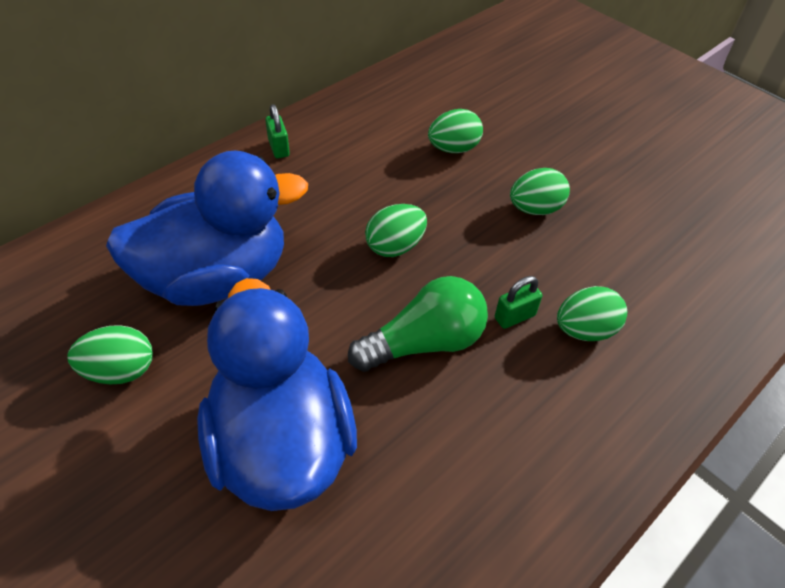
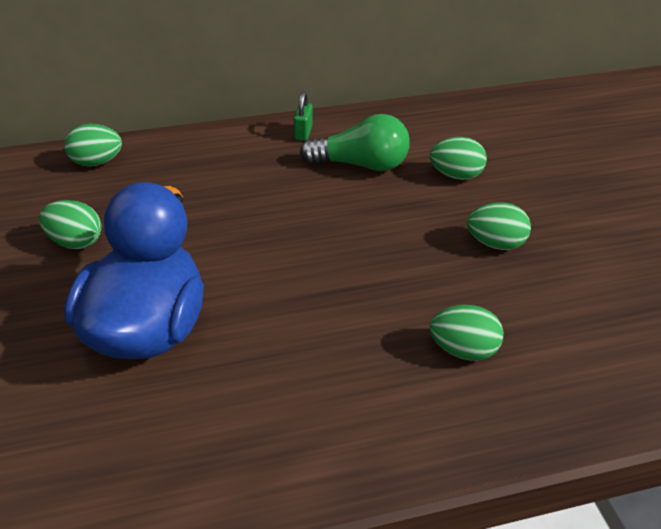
camera: 30 degrees right, 10 degrees down
(217, 277) = (186, 206): blue duck -> none
(395, 246) = (343, 231): green egg -> green egg (96, 162)
(424, 342) = (311, 307): green light bulb -> green light bulb (361, 165)
(514, 317) = (406, 317): green padlock -> none

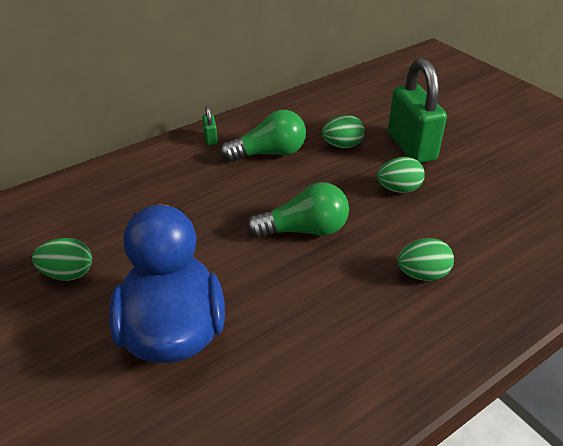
camera: 20 degrees left, 0 degrees up
(96, 162) = (49, 201): green egg -> none
(351, 262) = (304, 230): none -> green light bulb
(545, 196) = (411, 146): none -> green padlock

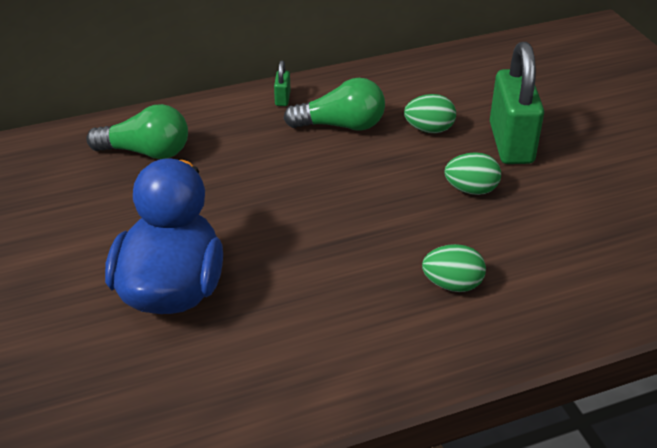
camera: 15 degrees right, 0 degrees up
(68, 274) = (89, 216): green egg -> none
(304, 230) = (344, 216): green light bulb -> green light bulb (146, 152)

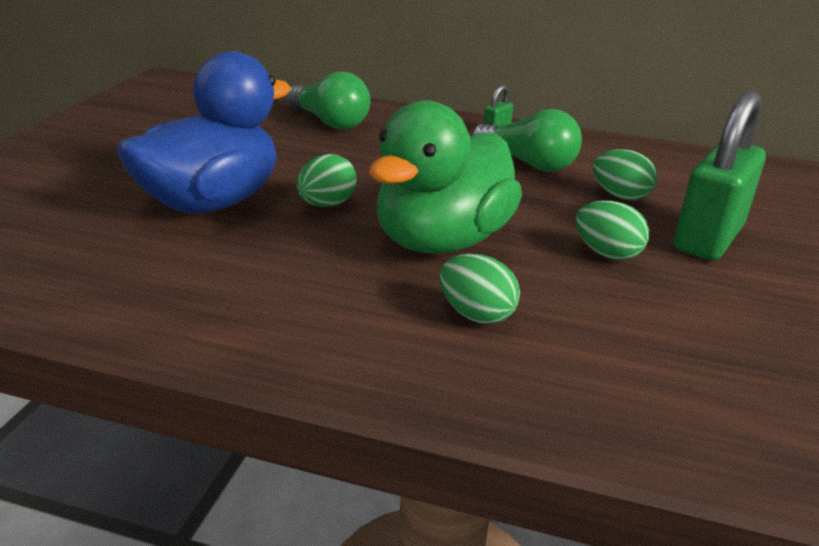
camera: 35 degrees right, 10 degrees down
(256, 244) = (326, 205): none -> green egg
(368, 235) = (441, 241): none -> green duck

